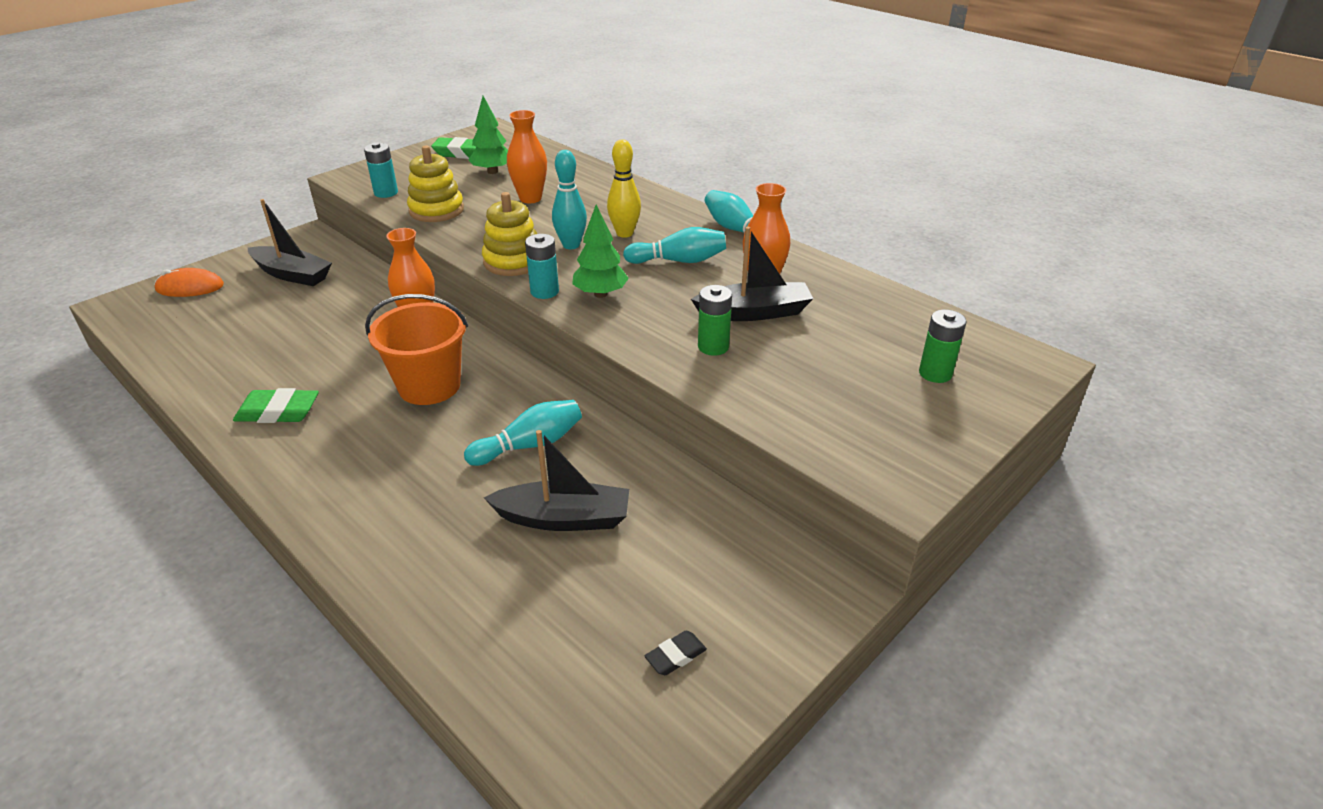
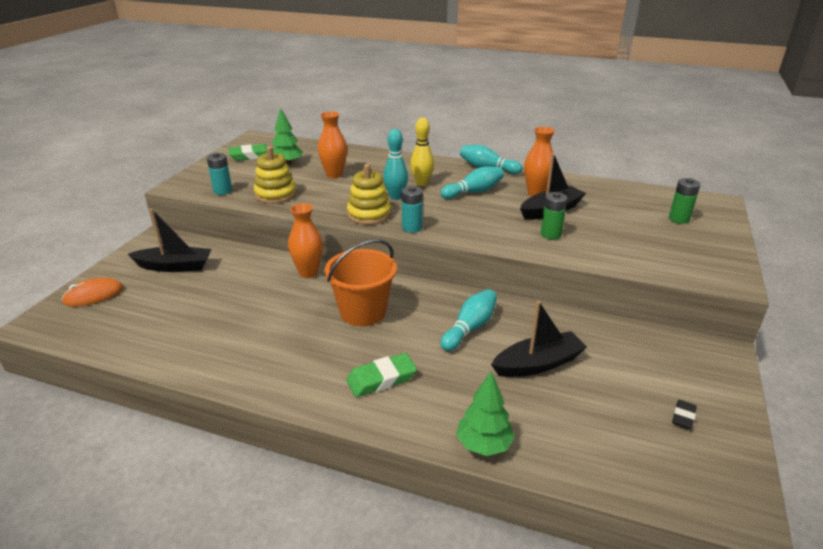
camera: 25 degrees left, 5 degrees down
(278, 412) = (268, 360): green eraser -> green eraser (381, 379)
(600, 294) = (449, 221): green tree -> green tree (484, 445)

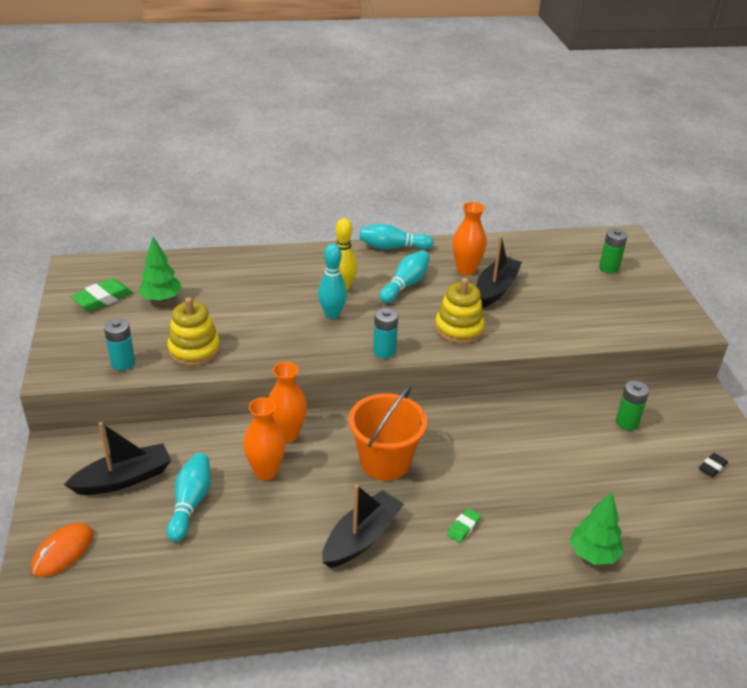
camera: 30 degrees left, 5 degrees up
(334, 175) = (235, 301): orange vase -> orange vase (266, 472)
(369, 214) = (325, 347): yellow stacking toy -> yellow stacking toy (459, 329)
(381, 379) = (463, 527): green eraser -> green eraser, size x0.57
(470, 328) = (496, 443): turquoise bowling pin -> turquoise bowling pin (190, 503)
(538, 364) = (578, 459): black boat -> black boat (361, 538)
(550, 234) = (517, 319): green battery -> green battery (627, 422)
(683, 417) = (712, 467): black eraser -> black eraser turned 45 degrees clockwise

